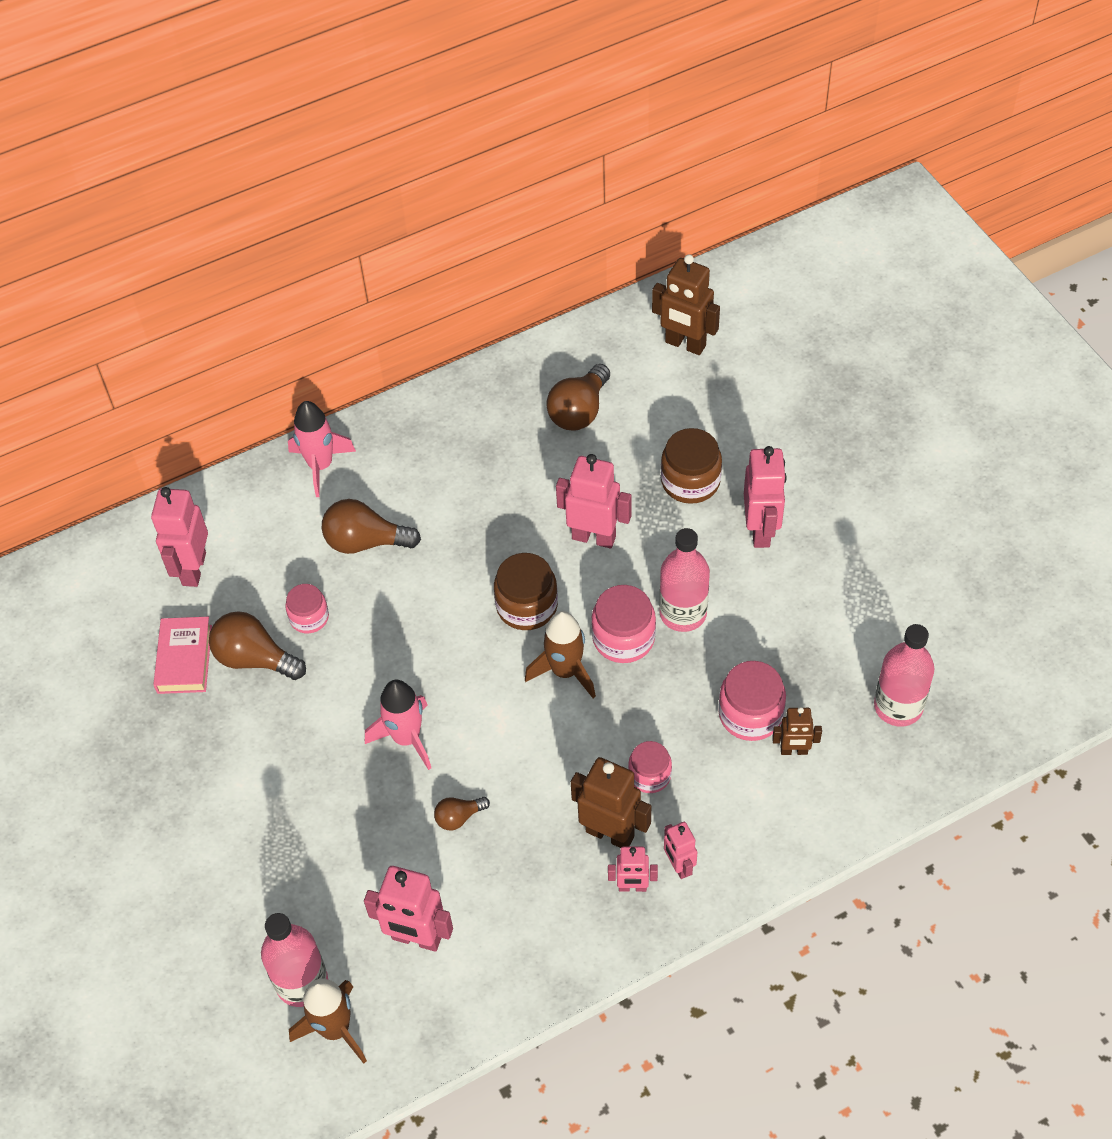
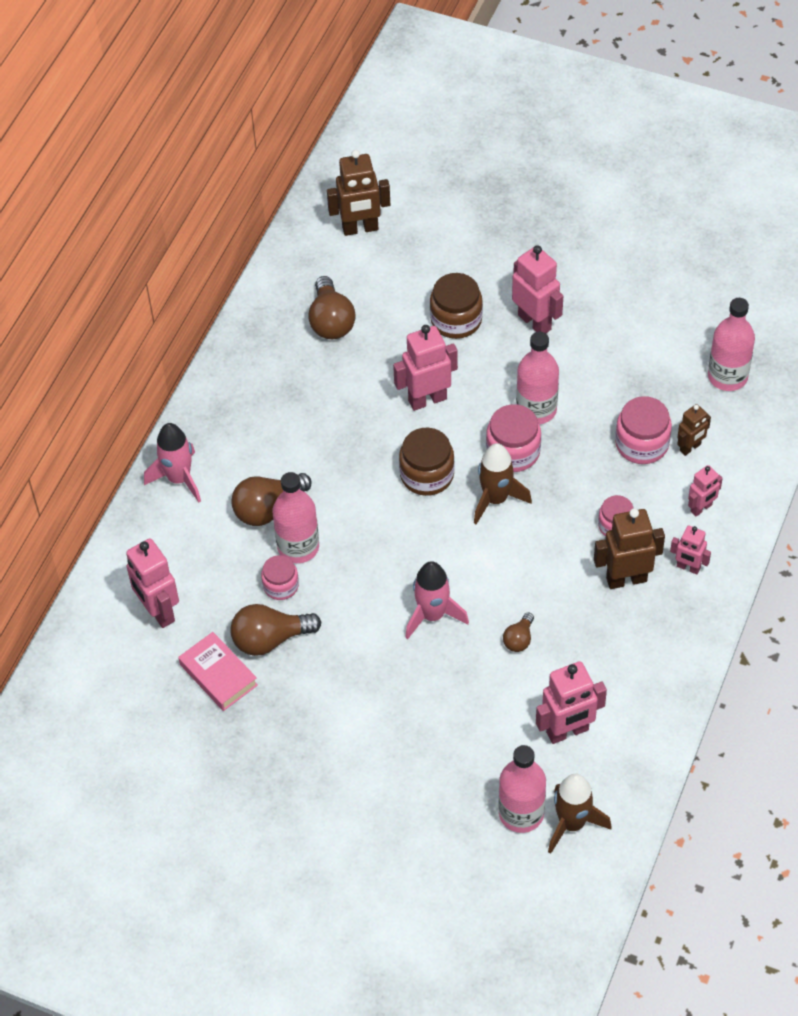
camera: 40 degrees left, 0 degrees up
(356, 593) = (298, 547): none -> pink bottle
(632, 887) = (672, 601): pink robot -> pink robot (701, 508)

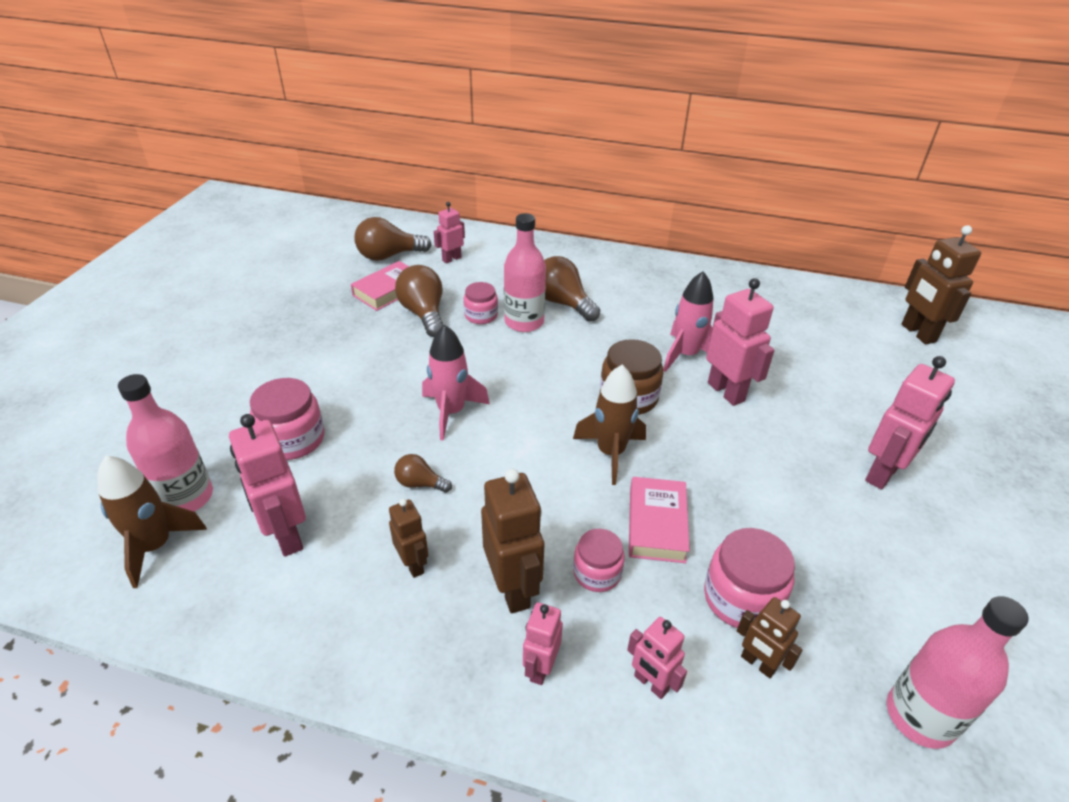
camera: 80 degrees right, 15 degrees down
(158, 611) = (451, 259): pink robot -> pink robot, size x0.59
(179, 479) = (583, 258): pink rocket -> pink rocket (686, 355)
(331, 321) = (791, 323): brown light bulb -> brown light bulb (389, 256)
(456, 320) = (845, 407): brown jar -> none
(513, 452) = (682, 464): pink jar -> pink jar (292, 439)
(536, 409) = (751, 482): pink bottle -> none
(574, 481) = (656, 524): none -> pink book
(601, 642) = (413, 564): none -> brown robot

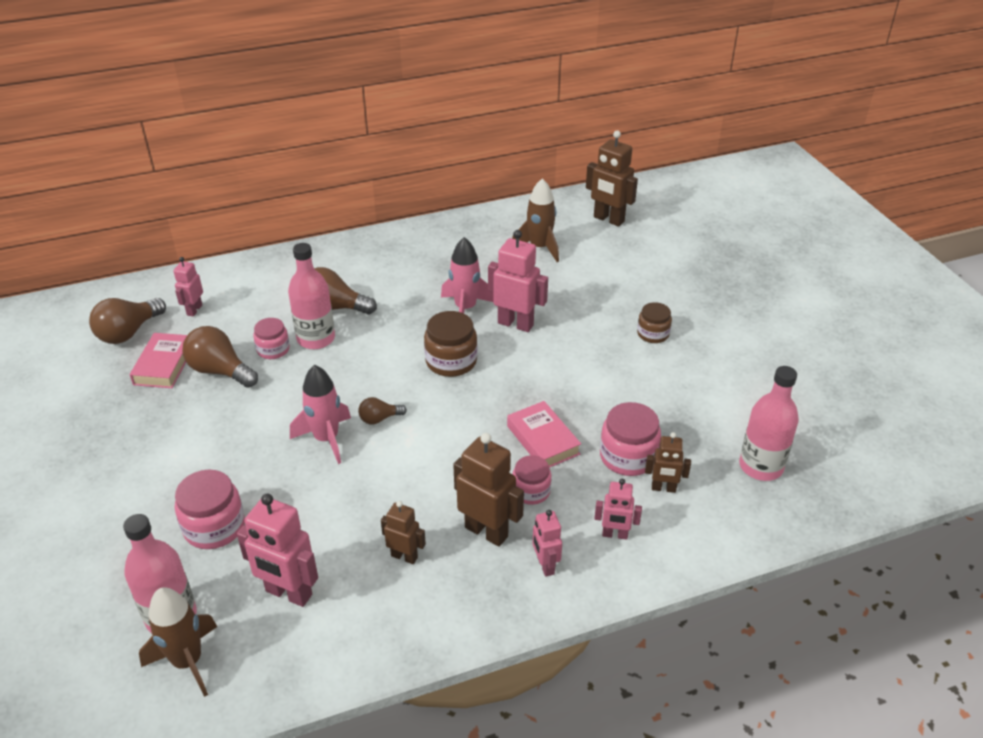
camera: 35 degrees left, 0 degrees up
(420, 483) = (354, 502): brown light bulb -> brown light bulb (379, 419)
(610, 453) = (473, 408): brown rocket -> brown rocket (539, 248)
(883, 474) = (653, 334): pink robot -> brown jar

